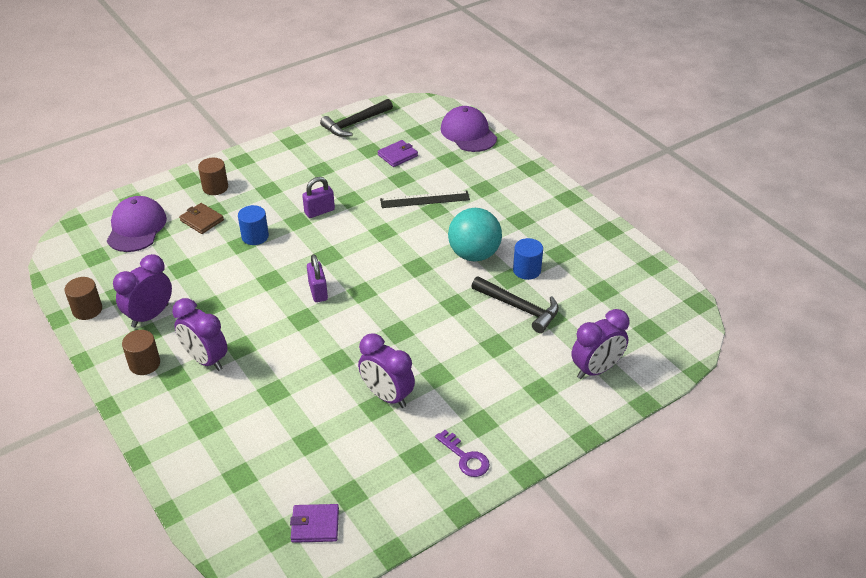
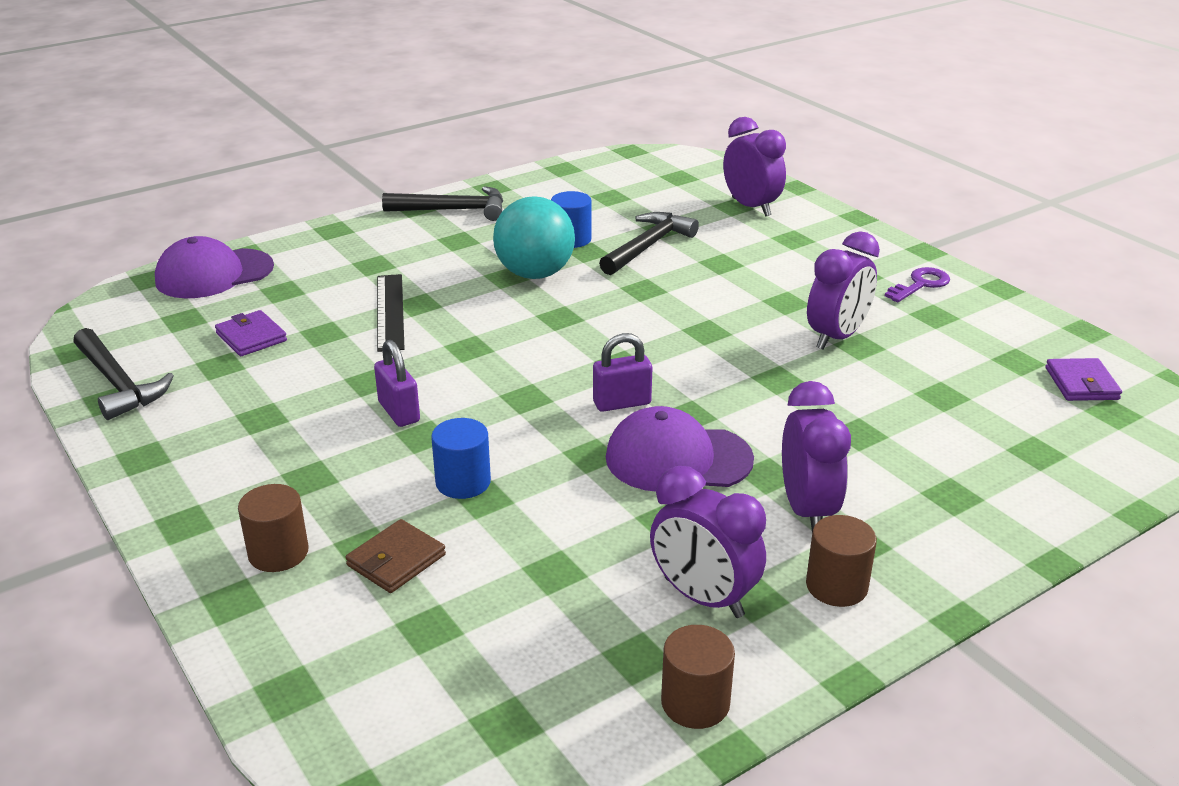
camera: 90 degrees left, 10 degrees down
(136, 227) = (403, 665): purple cap -> purple cap (678, 458)
(206, 359) = (807, 510): purple clock -> purple clock turned 45 degrees counterclockwise
(566, 215) = (453, 210): none -> black hammer

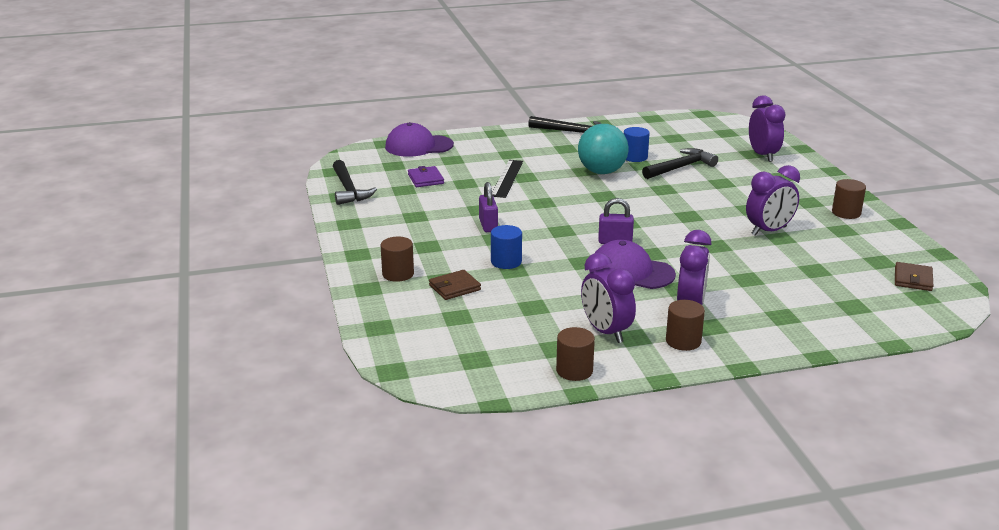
camera: 20 degrees right, 5 degrees down
(920, 284) = (846, 213): purple key -> brown cylinder
(1081, 384) = (913, 279): purple wallet -> brown wallet

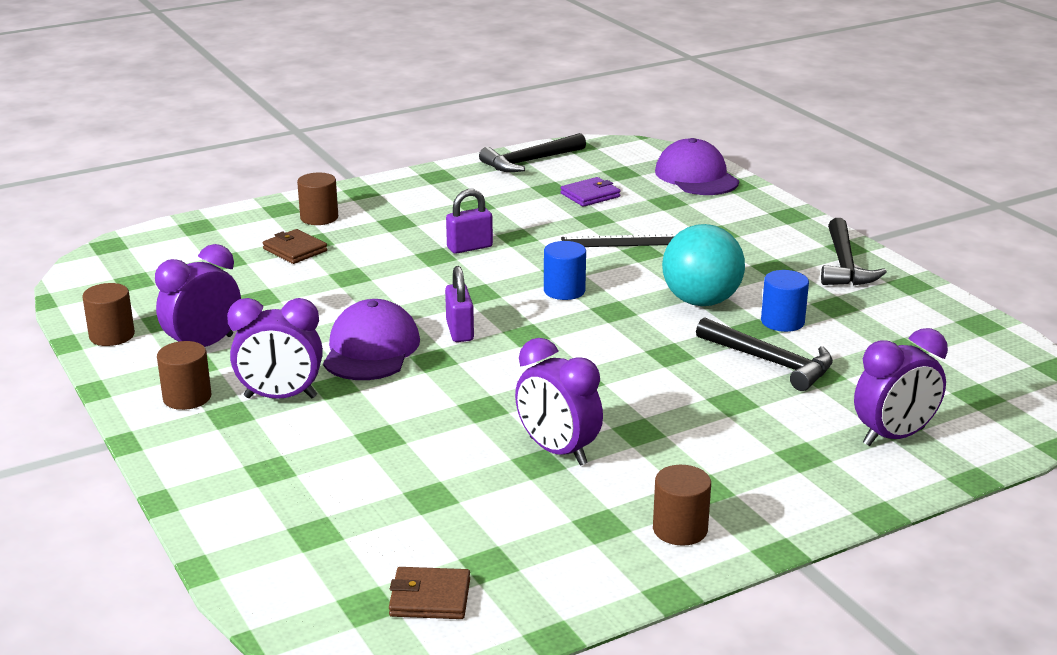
camera: 75 degrees right, 0 degrees up
(506, 262) = (371, 269): blue cylinder -> blue cylinder (564, 291)

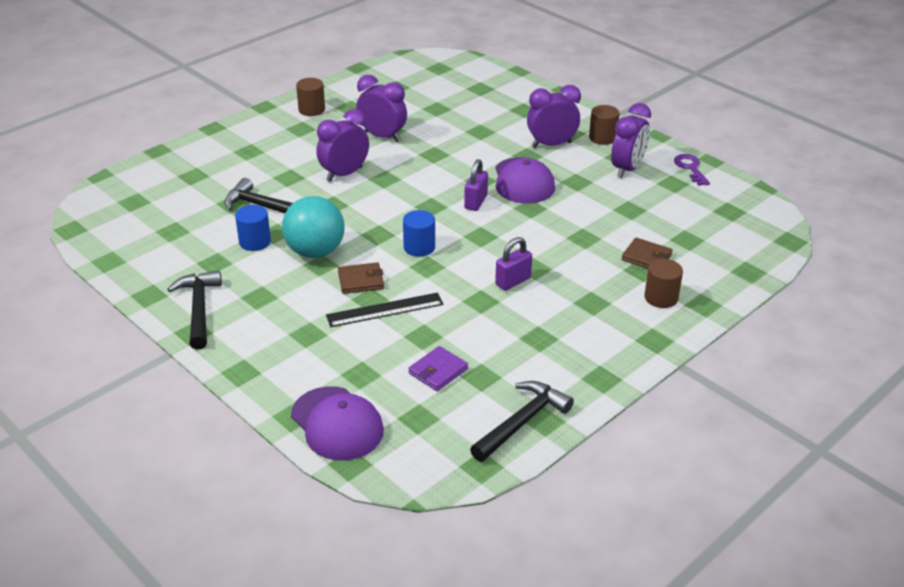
camera: 165 degrees right, 10 degrees up
(112, 335) = (690, 168): brown cylinder -> purple key
(430, 597) = (414, 73): brown wallet -> brown wallet (361, 281)
(459, 331) = (476, 202): purple padlock -> purple padlock turned 45 degrees clockwise
(893, 437) = (195, 168): purple clock -> purple clock (344, 174)

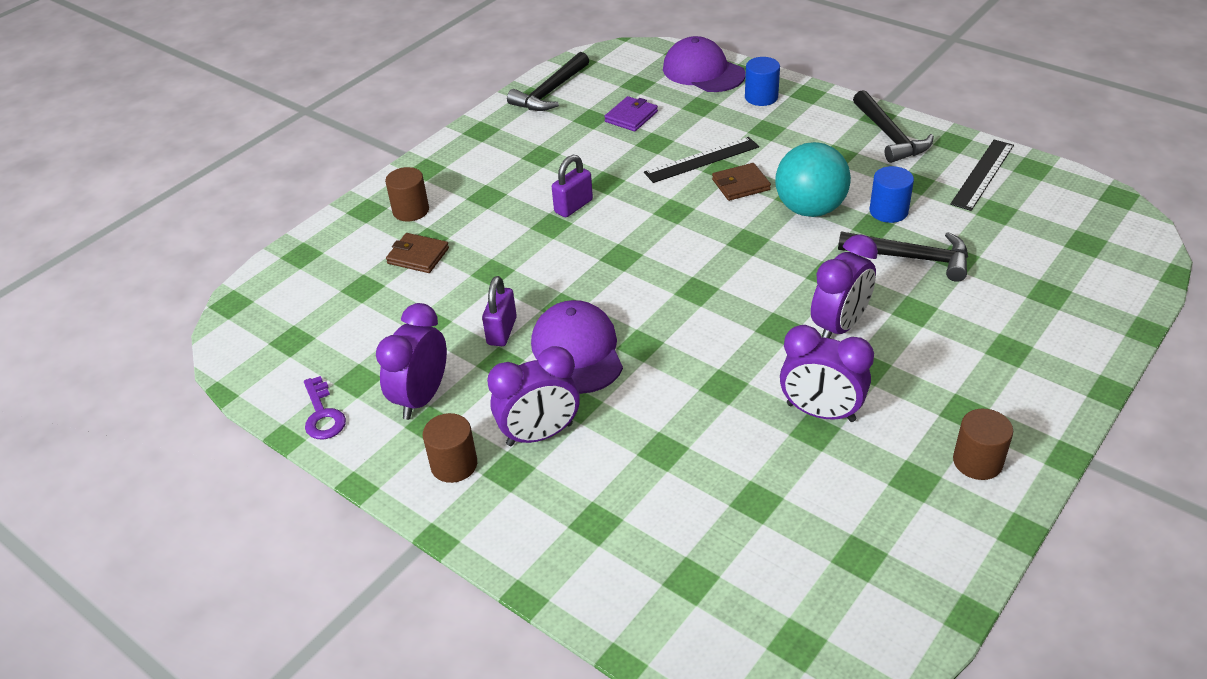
camera: 175 degrees right, 5 degrees up
(153, 261) = (982, 174): none -> black ruler
(419, 247) = (691, 231): blue cylinder -> blue cylinder (761, 97)
(476, 202) = (638, 305): purple padlock -> purple padlock (502, 331)

